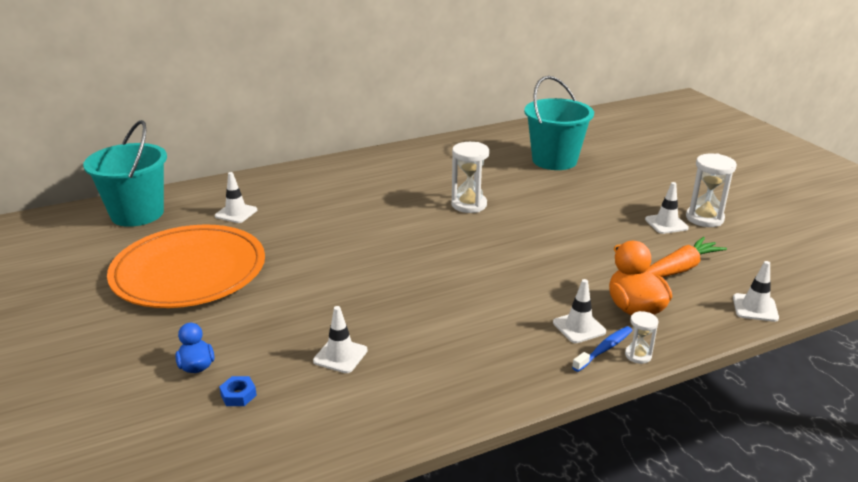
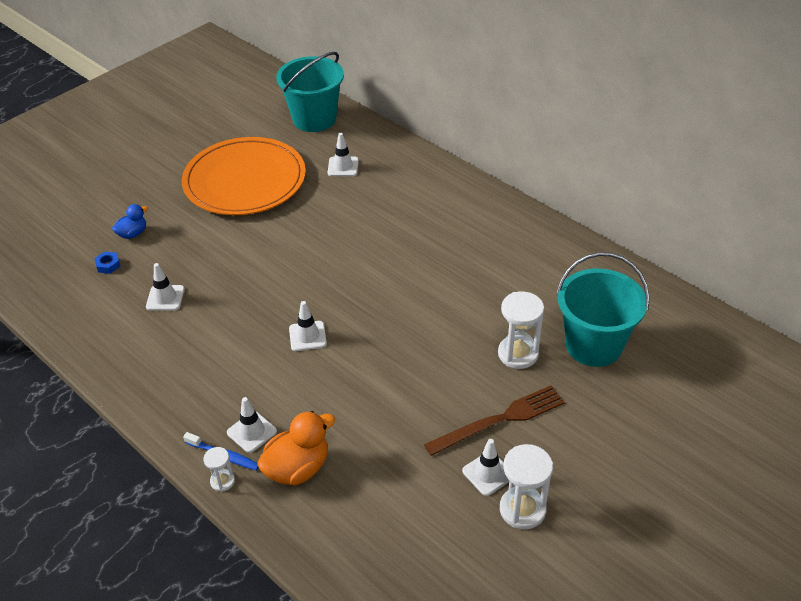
camera: 70 degrees right, 15 degrees up
(469, 205) = (440, 303): white hourglass -> white hourglass (518, 354)
(613, 208) = (499, 420): none -> brown fork
(679, 269) = (390, 496): orange carrot -> none
(755, 308) = (338, 571): white traffic cone -> white traffic cone (307, 336)

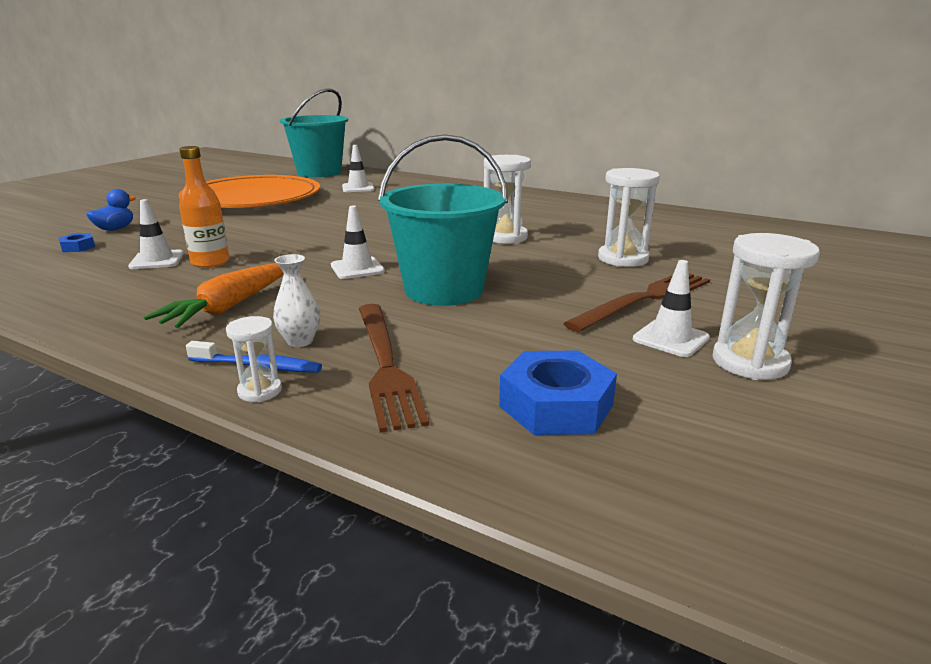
camera: 15 degrees left, 20 degrees down
(203, 308) = (210, 262): none -> orange bottle
(211, 380) = (228, 307): none -> orange carrot
(252, 432) = (300, 341): white traffic cone -> white vase
(298, 468) = (385, 364): orange duck -> brown fork
(382, 528) = (556, 405): none -> blue nut
(439, 298) = (505, 237): none -> white hourglass
(593, 345) = (700, 248): turquoise bucket -> turquoise bucket (444, 290)

